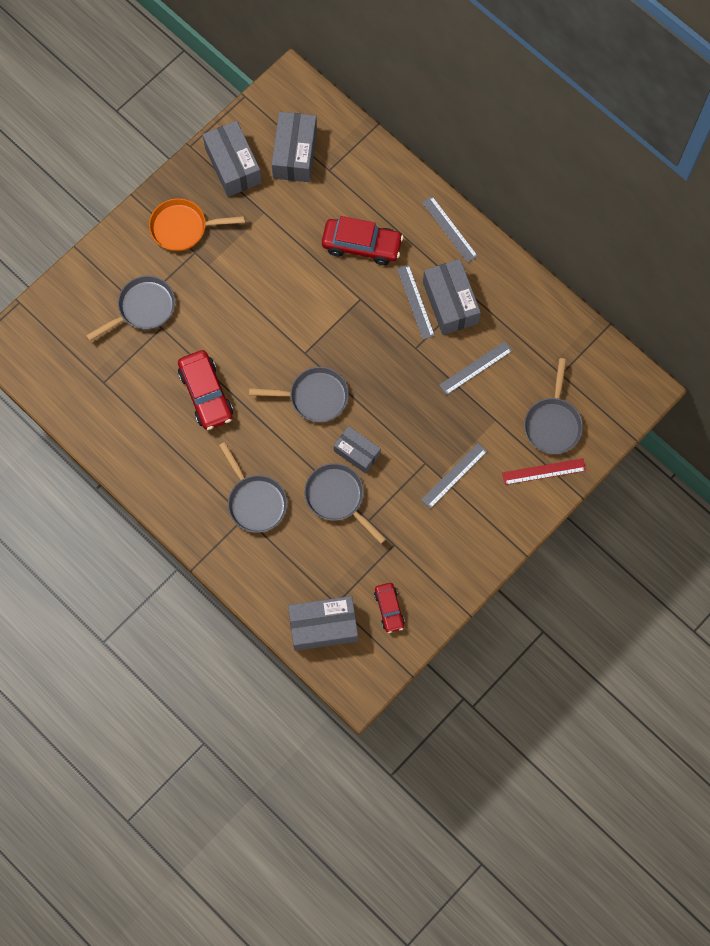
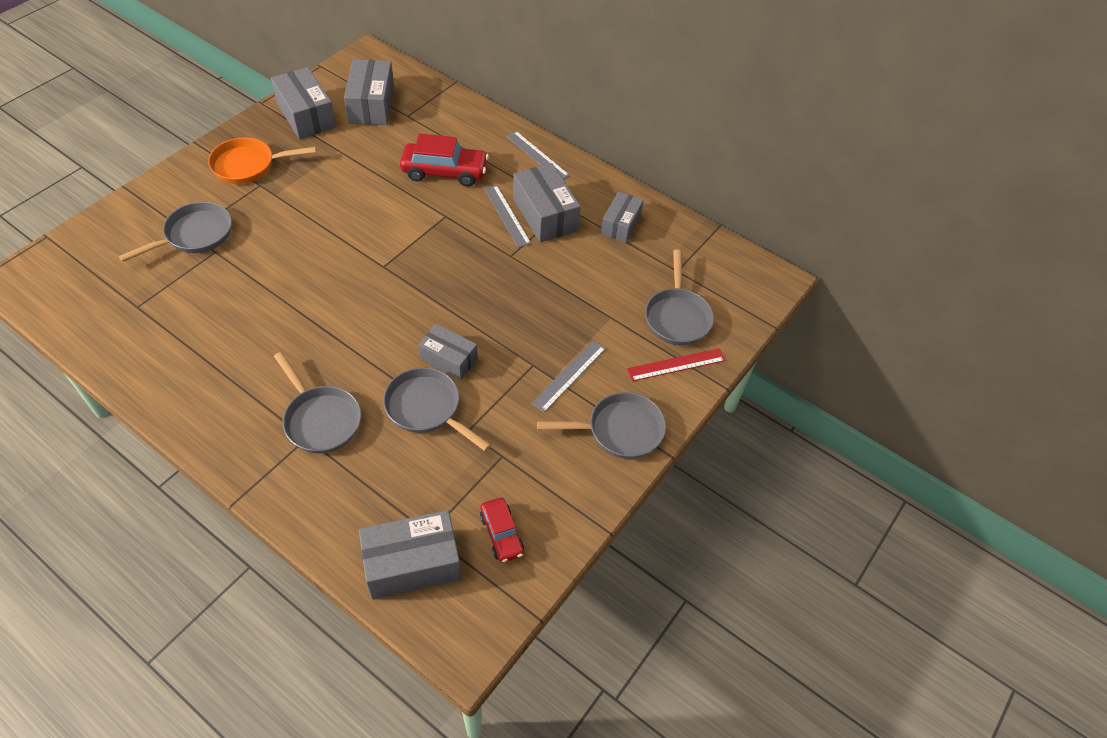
camera: 10 degrees left, 20 degrees down
(206, 394) = (264, 311): red car -> none
(314, 397) = (395, 307): grey pan -> grey pan (620, 430)
(475, 368) = (580, 270): grey ruler -> none
(518, 318) = (621, 225): none -> grey box

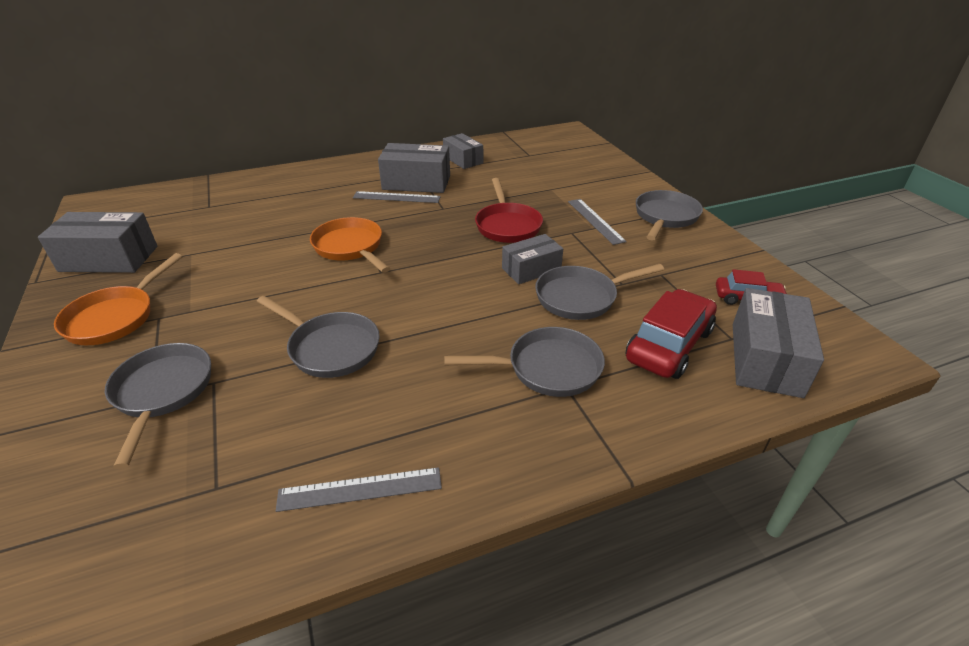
camera: 55 degrees left, 15 degrees down
(371, 105) = (162, 219): grey box -> none
(405, 230) = (350, 247): none -> orange pan
(444, 172) = (306, 209): red car -> red car (669, 345)
(512, 313) = (507, 225): none -> red pan
(537, 155) = (348, 167): grey ruler -> grey ruler (360, 489)
(676, 364) = (617, 180): red ruler -> none
(677, 317) = (573, 167): grey pan -> grey pan (330, 348)

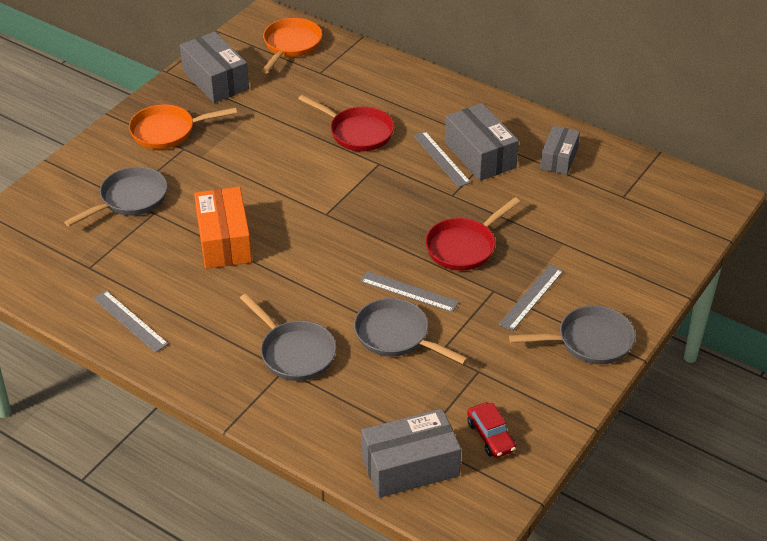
camera: 55 degrees right, 5 degrees up
(308, 218) = (357, 132): none -> red pan
(330, 348) = (224, 241): grey pan -> orange box
(350, 247) = (341, 179): orange pan -> orange pan (291, 45)
(531, 269) = (409, 291): grey box -> grey ruler
(669, 345) = (378, 406): red car -> none

